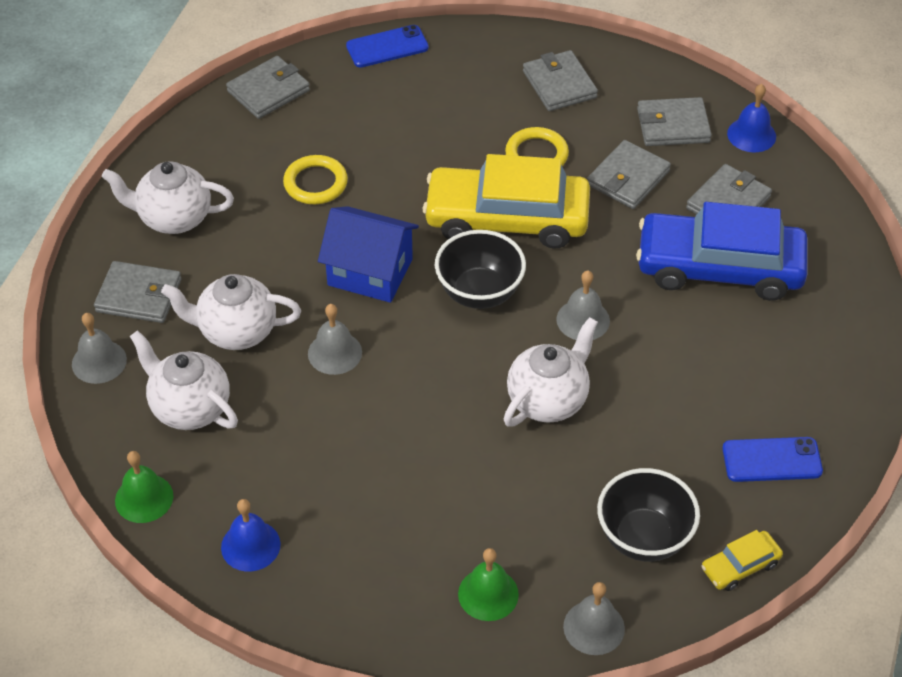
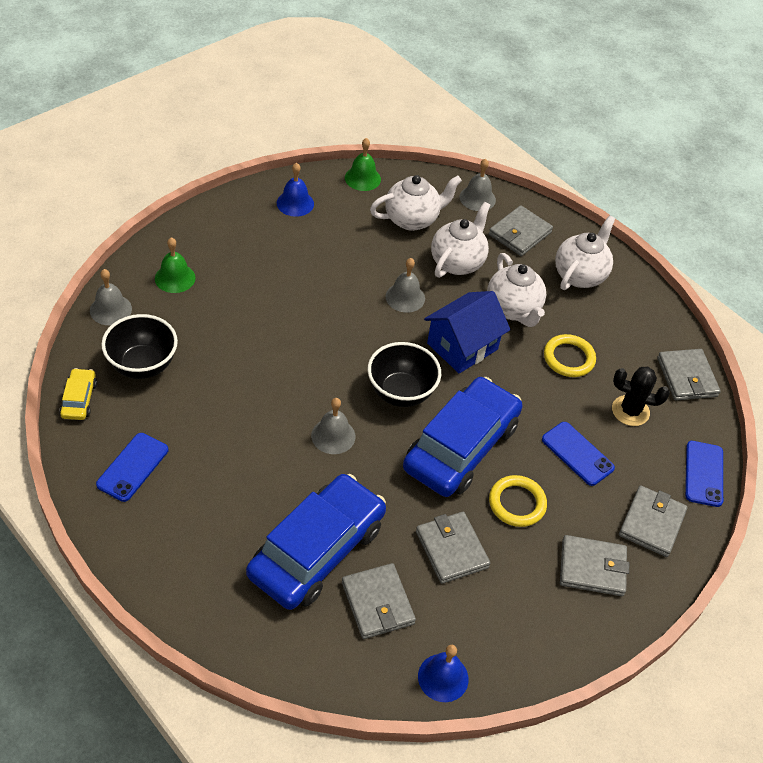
camera: 115 degrees right, 0 degrees up
(351, 116) = (630, 411): none -> black cactus
(440, 135) = (577, 454): none -> blue phone
(507, 218) = (461, 447): yellow car -> blue car
(548, 400) = (282, 378): white teapot -> white teapot (513, 309)
(673, 125) = (492, 622): grey wallet -> grey wallet (652, 523)

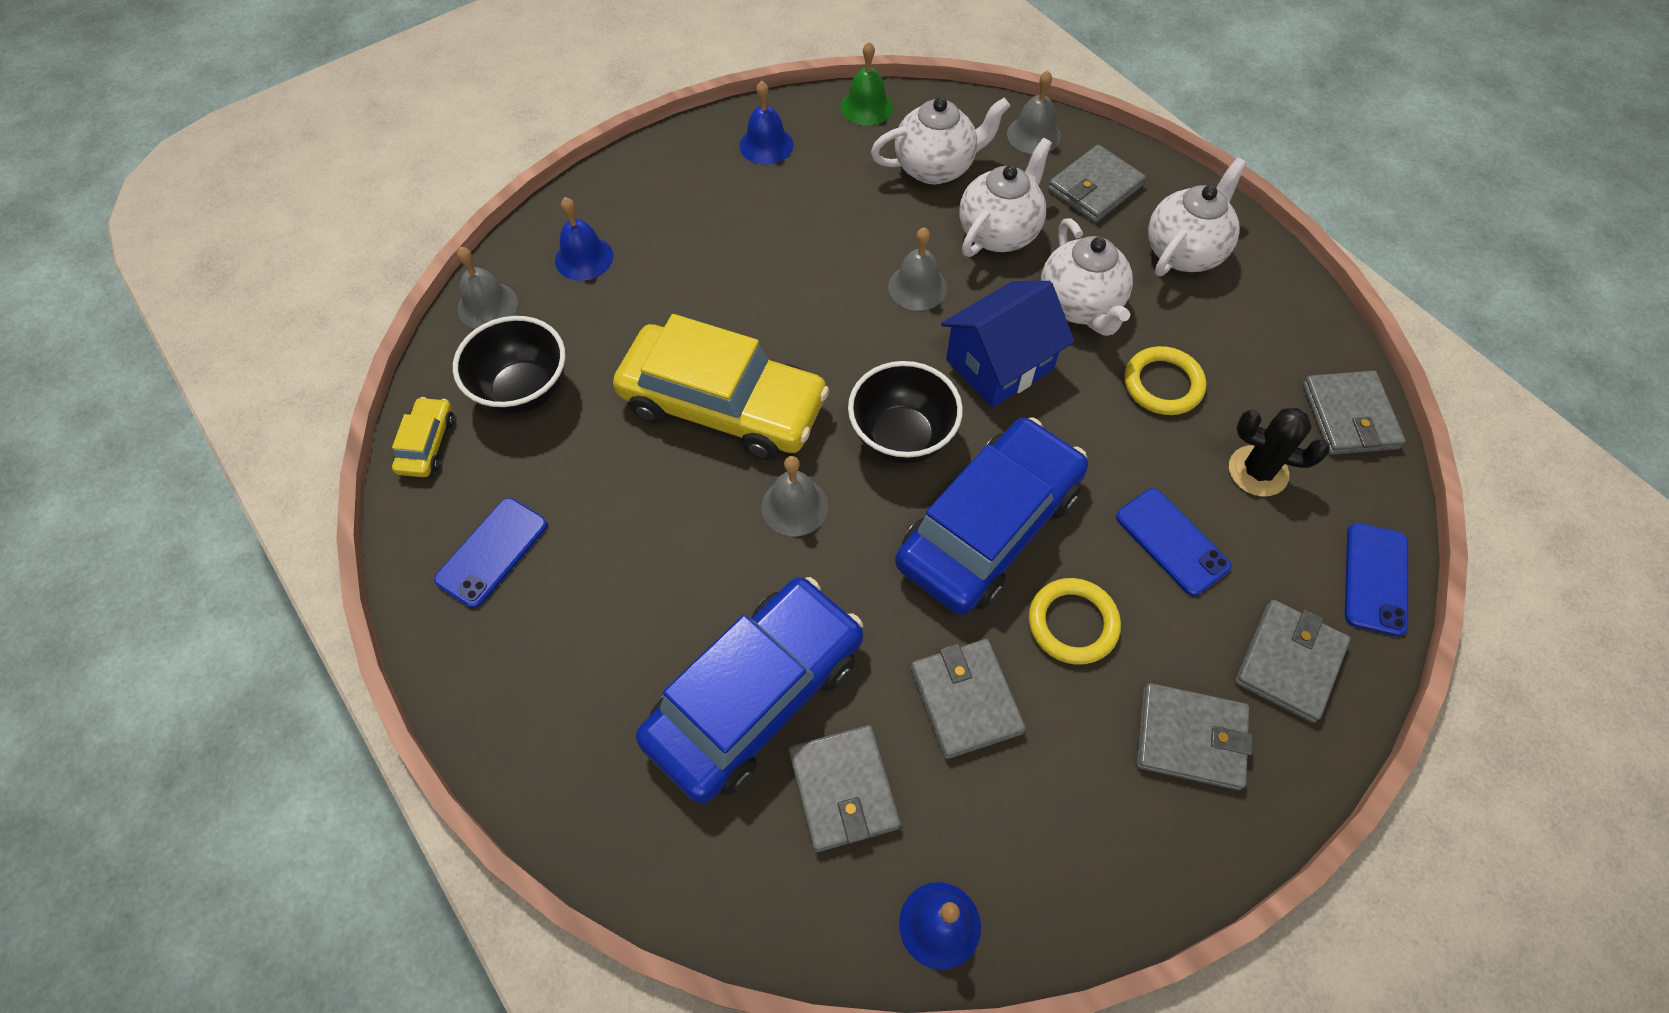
camera: 10 degrees right, 10 degrees up
(175, 278) = (584, 258): green bell -> blue bell
(280, 373) = (723, 405): none -> yellow car

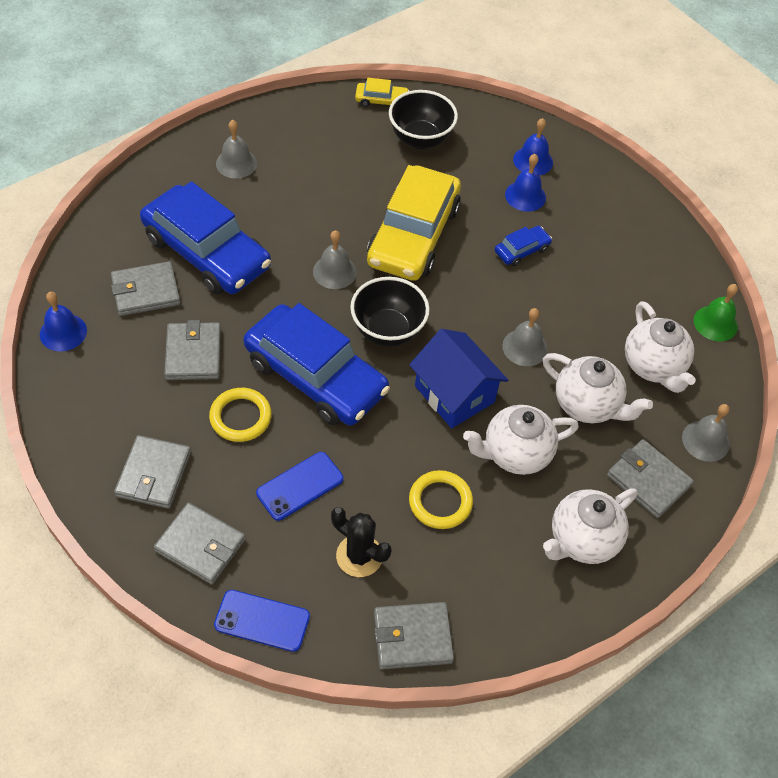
camera: 85 degrees right, 5 degrees down
(487, 306) = (487, 117): grey bell -> grey bell (236, 163)
(492, 552) = (307, 134): blue phone -> none
(753, 280) = (522, 250): none -> blue car
(766, 145) = (659, 258): blue bell -> blue bell (525, 196)
(966, 700) = (193, 354): grey wallet -> grey wallet turned 75 degrees counterclockwise
(1184, 252) = (582, 540): white teapot -> white teapot turned 105 degrees clockwise
(1258, 471) = (359, 556): black cactus -> black cactus turned 75 degrees counterclockwise

